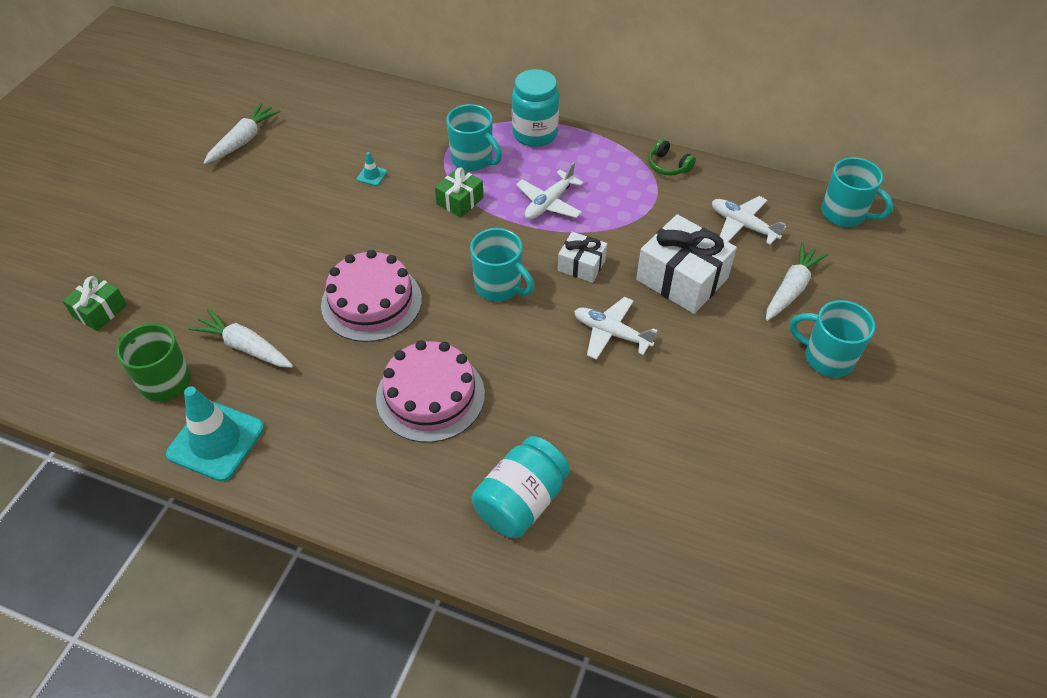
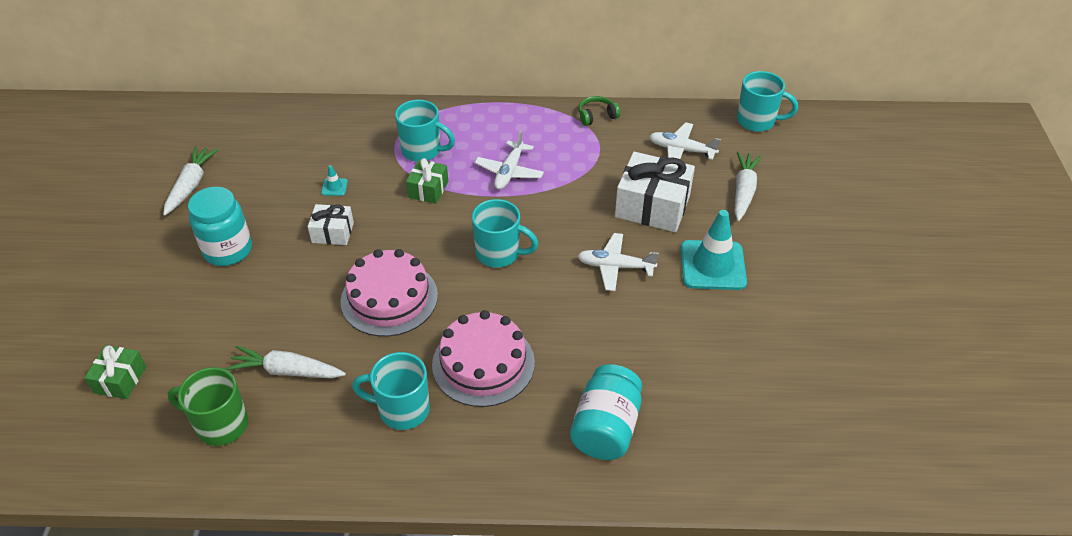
camera: 20 degrees left, 5 degrees down
(216, 441) = (300, 463): turquoise traffic cone -> turquoise traffic cone (712, 265)
(535, 134) = (468, 116): turquoise jar -> turquoise jar (228, 250)
(581, 265) = (562, 217): white gift -> white gift (333, 232)
(668, 166) = (597, 116): green headphones -> green headphones turned 135 degrees clockwise
(827, 358) = (796, 238): turquoise mug -> turquoise mug (402, 409)

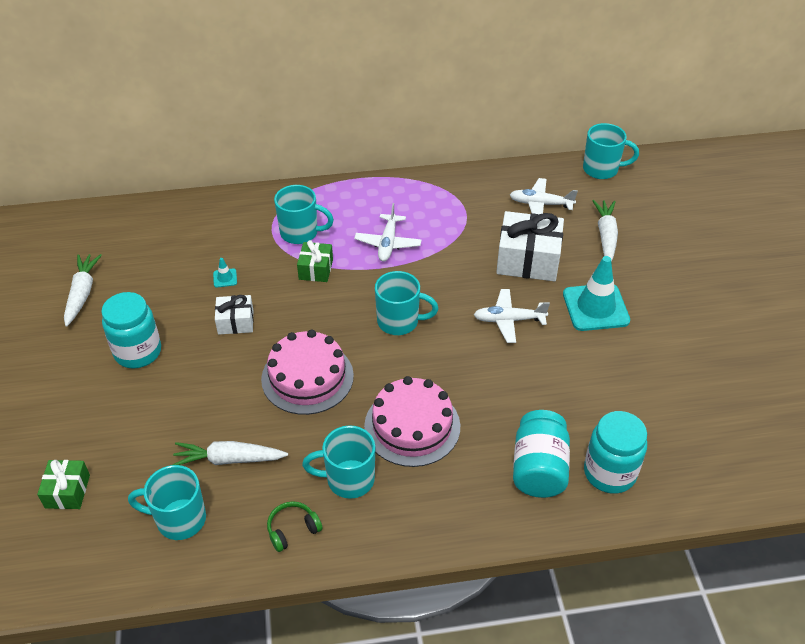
camera: 10 degrees left, 0 degrees up
(220, 425) = (179, 519): green mug -> turquoise mug
(597, 116) = (455, 181): green headphones -> green headphones (292, 529)
(682, 444) = (609, 473): none -> turquoise jar

